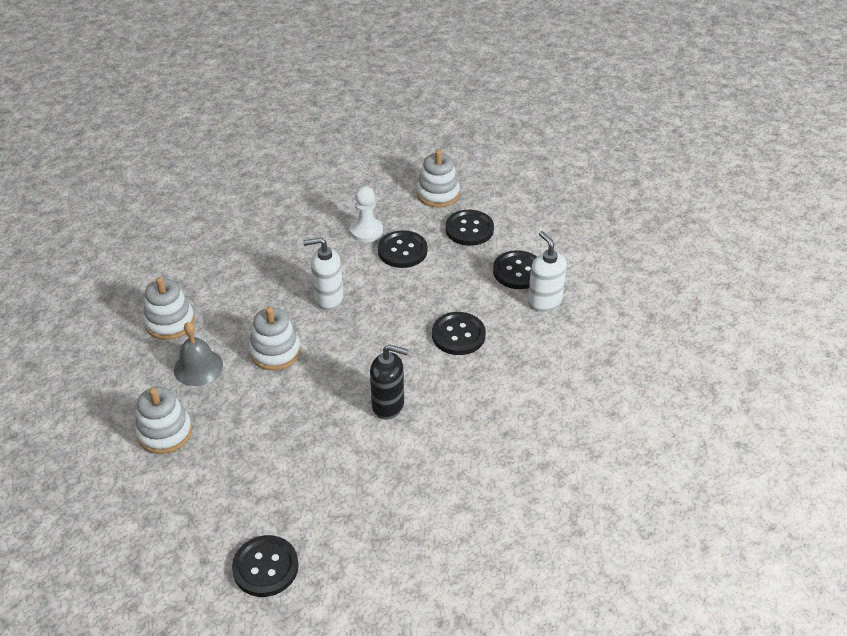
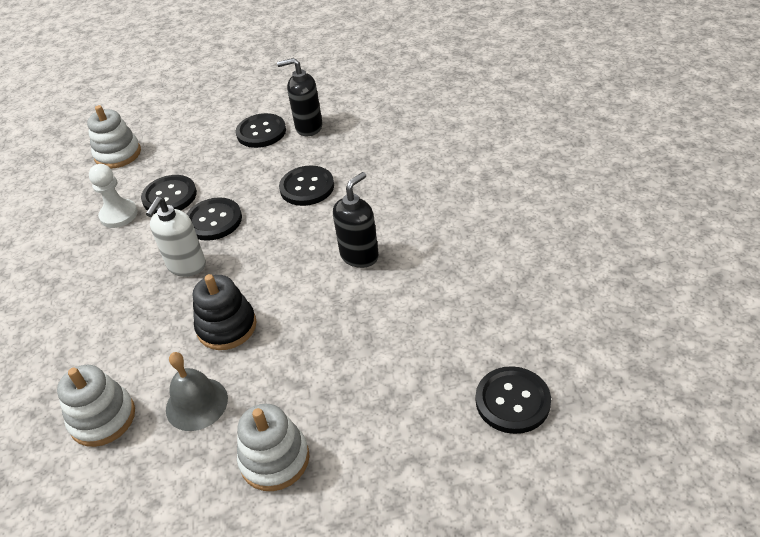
camera: 60 degrees left, 0 degrees up
(275, 352) = (227, 327): white stacking toy -> black stacking toy
(469, 229) = (183, 147): black button -> black button (214, 221)
(544, 301) = (308, 127): white soap dispenser -> black soap dispenser

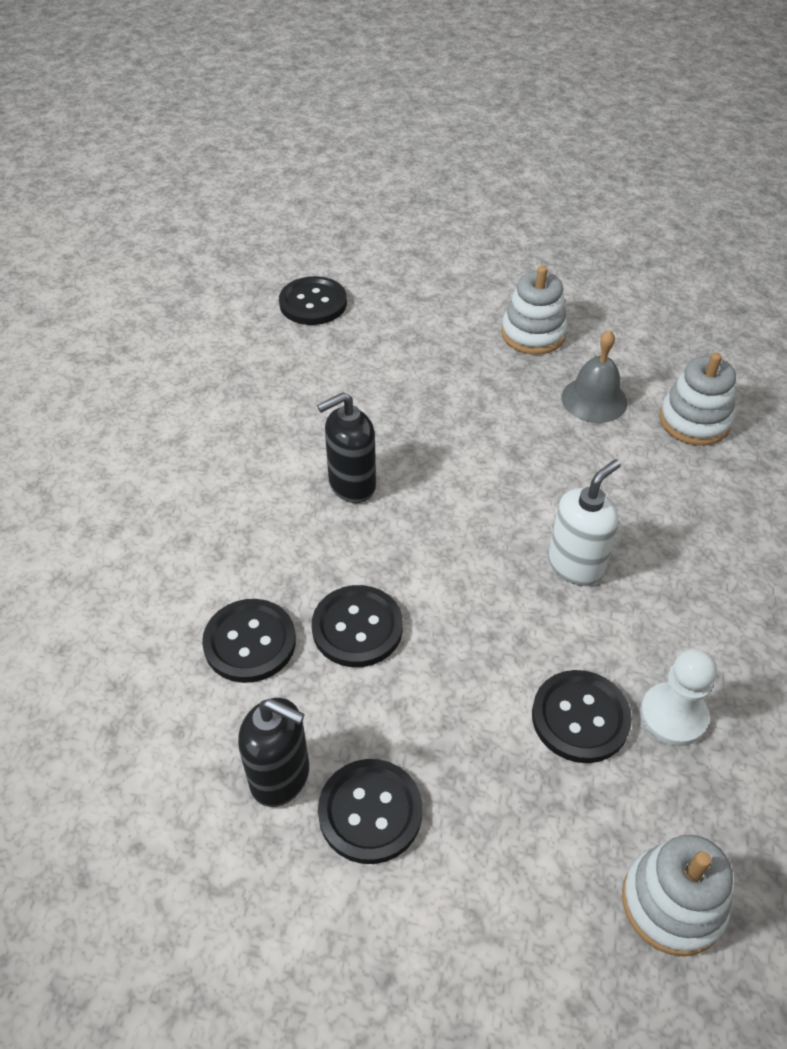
camera: 160 degrees left, 5 degrees up
(214, 221) = (519, 628): black button -> black button (250, 642)
(227, 327) = (543, 462): black stacking toy -> none

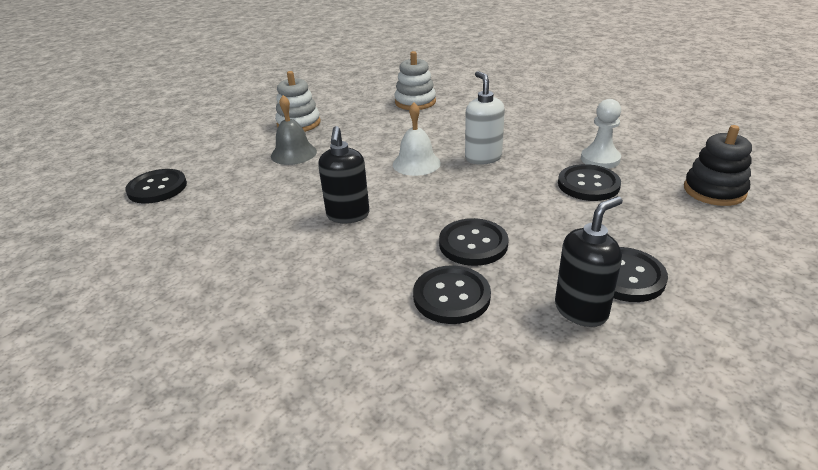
camera: 60 degrees left, 15 degrees down
(510, 498) = (416, 163): none -> white bell
(594, 399) = (370, 121): grey bell -> grey bell (293, 153)
(672, 903) = (714, 191): white stacking toy -> black stacking toy

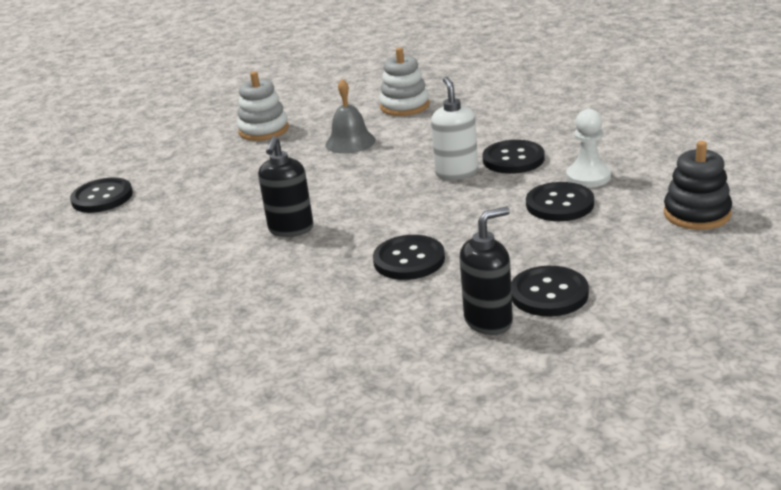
camera: 10 degrees right, 5 degrees down
(293, 153) = (250, 164): grey bell -> grey bell (350, 142)
(416, 163) = (380, 177): white bell -> none
(451, 296) = (368, 305): black button -> black button (513, 159)

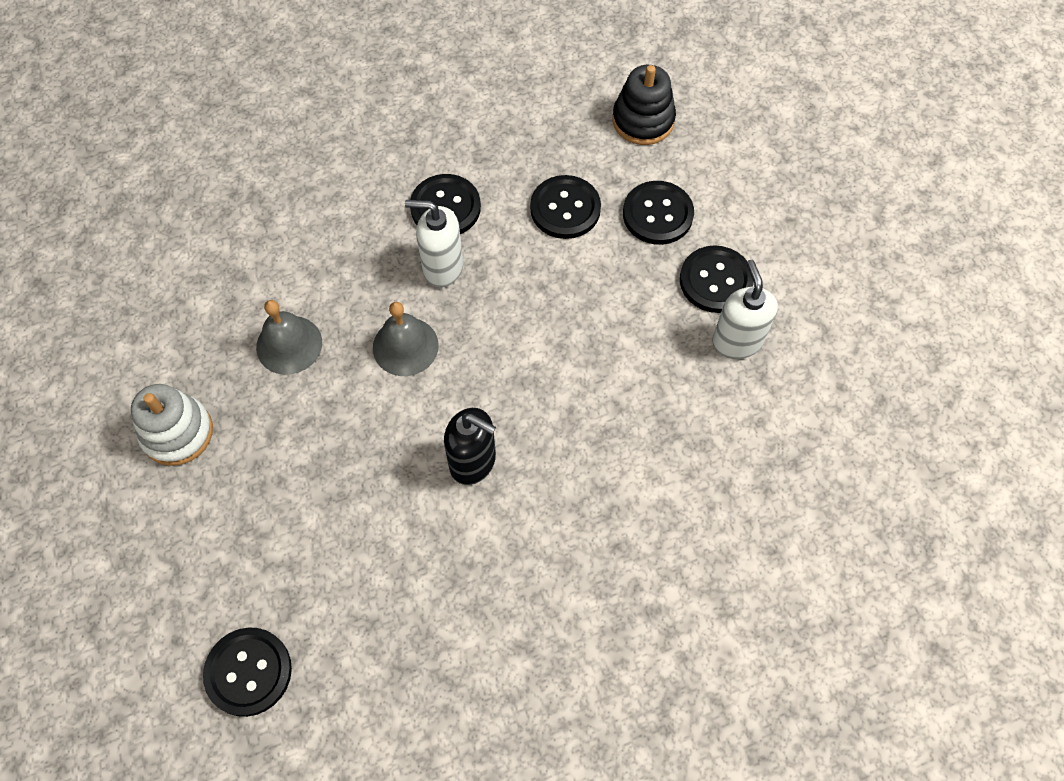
camera: 75 degrees left, 35 degrees up
(376, 178) = (405, 346): none -> grey bell
(404, 106) = (227, 258): white stacking toy -> none
(409, 260) = (600, 369): black button -> black button (657, 214)
(489, 321) = (736, 341): black soap dispenser -> white soap dispenser
(588, 177) = (525, 164): white pawn -> none

